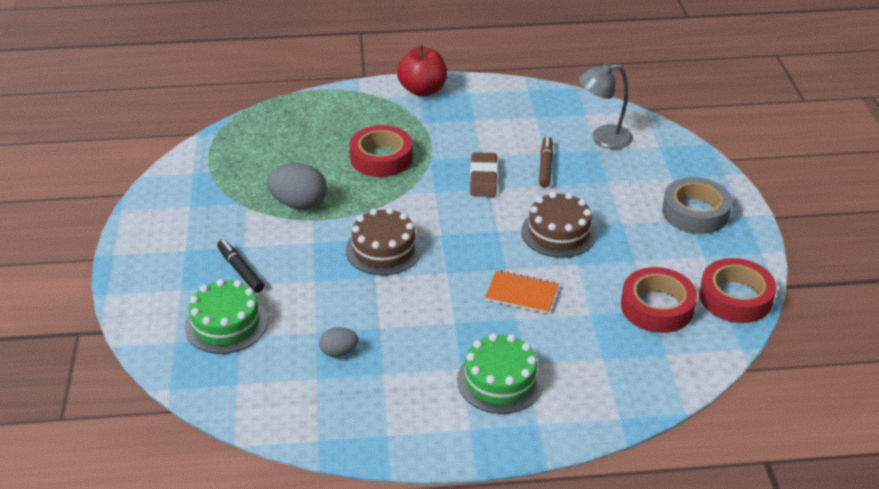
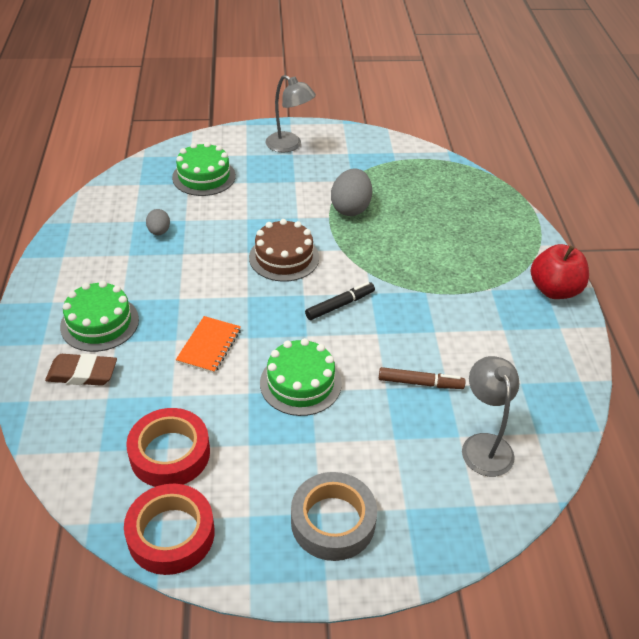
camera: 90 degrees right, 5 degrees up
(166, 253) = (289, 145): none -> grey lamp
(241, 270) = (264, 181): black marker -> black marker (340, 305)
(381, 158) = (424, 258): red tape -> none
(483, 178) = (394, 330): brown eraser -> brown eraser (82, 373)
(558, 232) = (300, 383): brown cake -> green cake

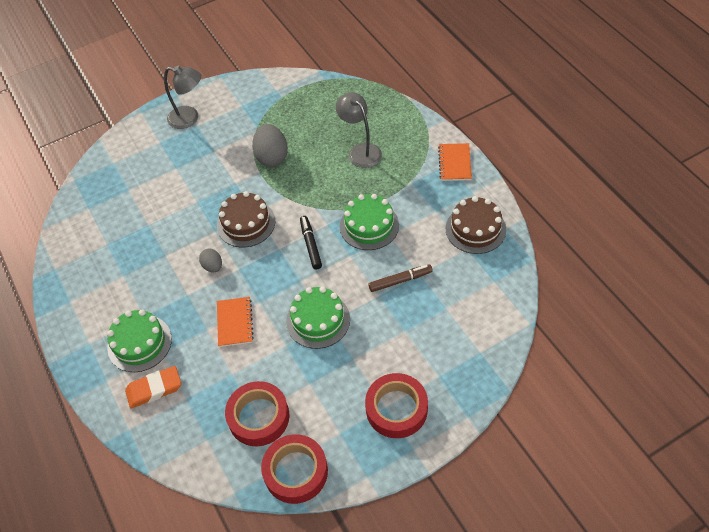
camera: 20 degrees left, 10 degrees up
(82, 373) = (154, 389): brown eraser -> orange eraser
(159, 232) = (134, 244): grey egg -> grey egg (213, 266)
(204, 176) = (137, 178): green cake -> green cake (369, 226)
(333, 521) = (396, 409): grey tape -> red tape
(340, 305) = (311, 245): black marker -> black marker turned 45 degrees counterclockwise
(484, 445) = (465, 306): grey lamp -> grey lamp (360, 151)
(543, 367) = (475, 229): none -> brown cake
(554, 290) = (454, 163): red apple -> orange notebook

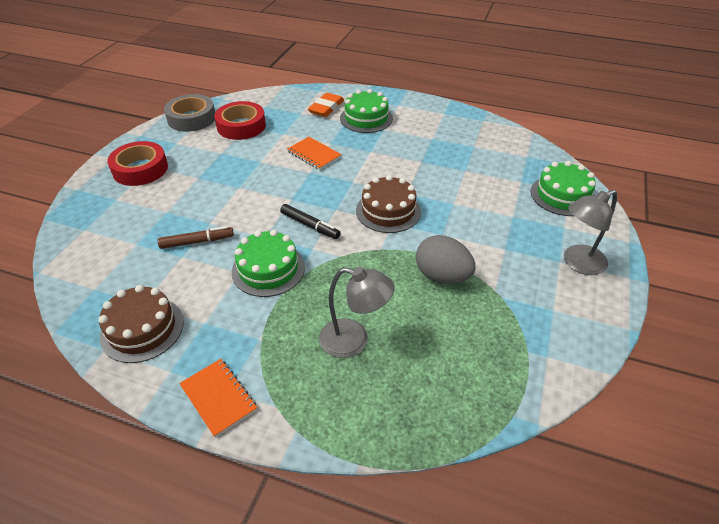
camera: 135 degrees right, 10 degrees down
(213, 266) = (374, 173): grey egg -> none
(295, 472) = (192, 118): red tape -> grey tape
(318, 320) = (249, 184): green cake -> green cake (562, 195)
(400, 281) = (197, 242): brown marker -> brown marker turned 135 degrees counterclockwise

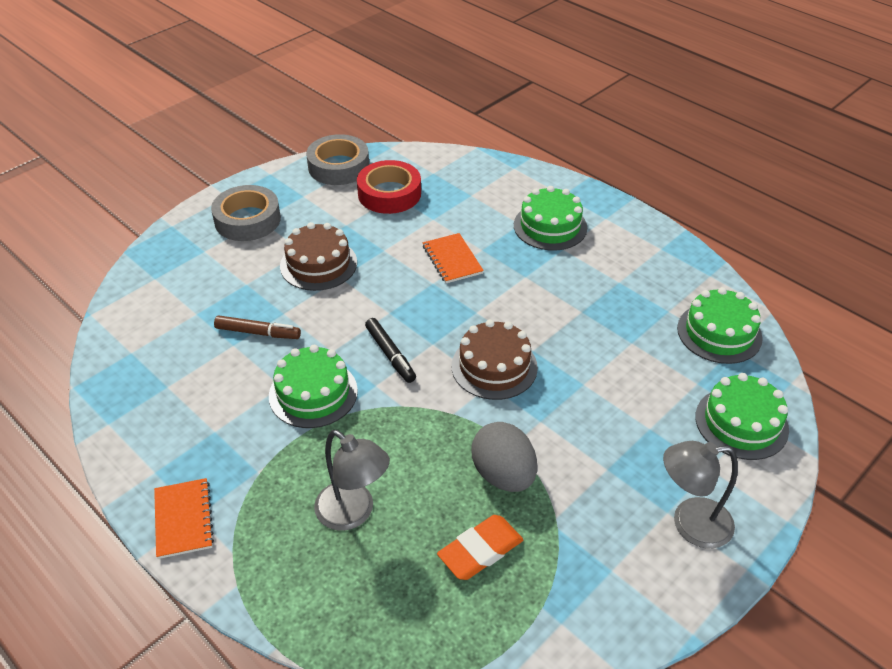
camera: 25 degrees right, 0 degrees up
(140, 169) = (247, 220): red tape -> grey tape
(142, 329) = (152, 415): brown cake -> brown cake (318, 264)
(326, 108) = (508, 196): orange eraser -> orange eraser (480, 550)
(512, 150) = (719, 333): none -> green cake

